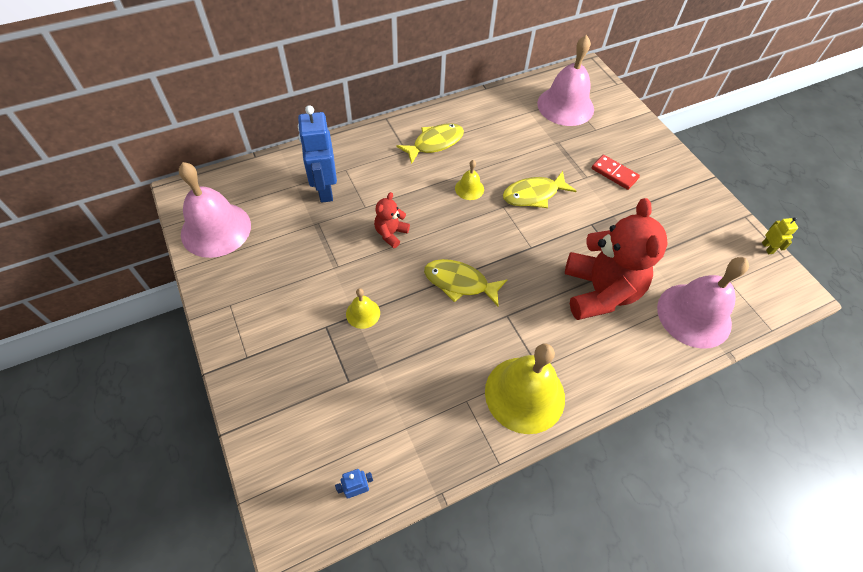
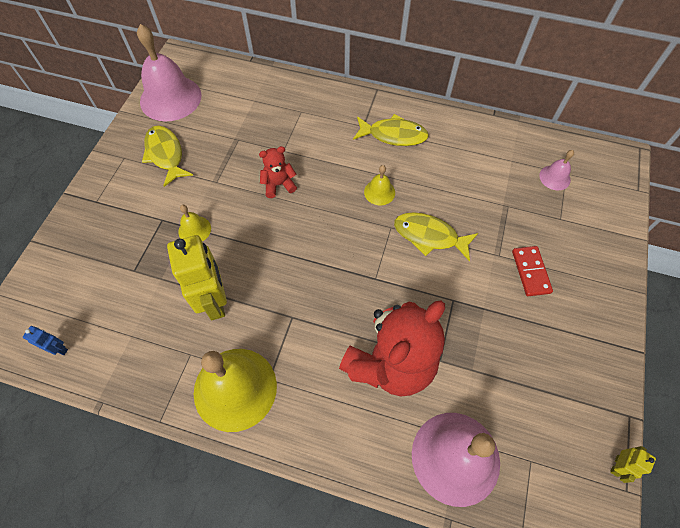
camera: 45 degrees right, 5 degrees up
(325, 190) = (269, 117): blue robot -> none
(440, 350) = (215, 301): none -> yellow robot
(459, 283) = (285, 262): yellow fish -> yellow fish (165, 154)
(565, 106) = (554, 177): pink bell -> pink bell, size x0.46

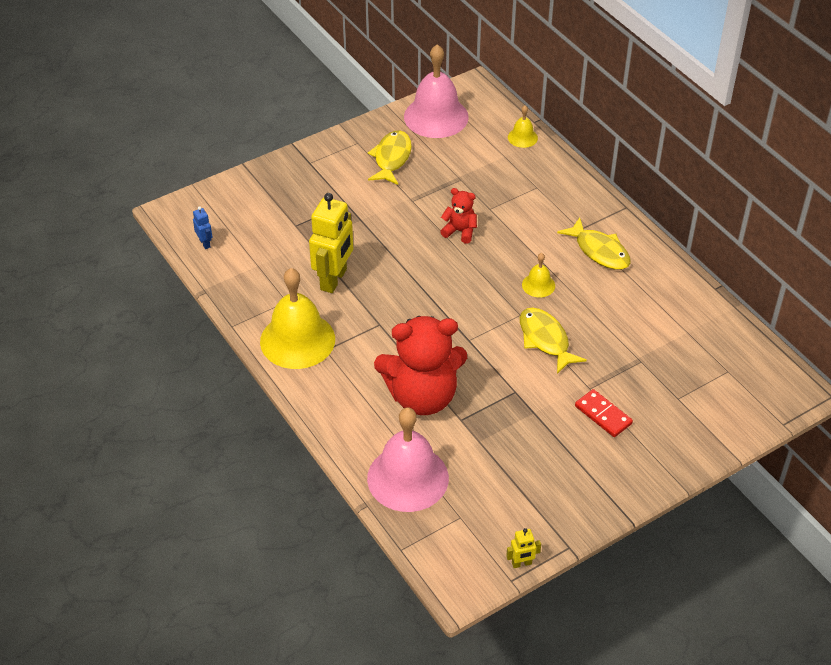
camera: 40 degrees right, 15 degrees down
(194, 230) = (364, 224): yellow bell -> yellow bell (522, 137)
(530, 272) = (603, 415): red domino -> red domino turned 75 degrees counterclockwise
(554, 177) = (712, 367): pink bell -> none

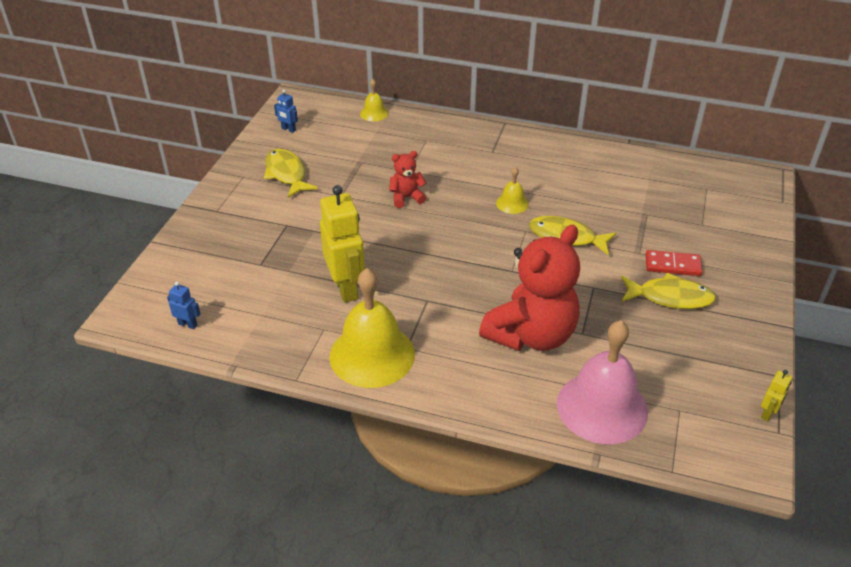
camera: 40 degrees left, 5 degrees down
(436, 116) = (288, 129): pink bell -> blue robot
(599, 251) = (524, 158): yellow fish -> yellow fish (670, 297)

